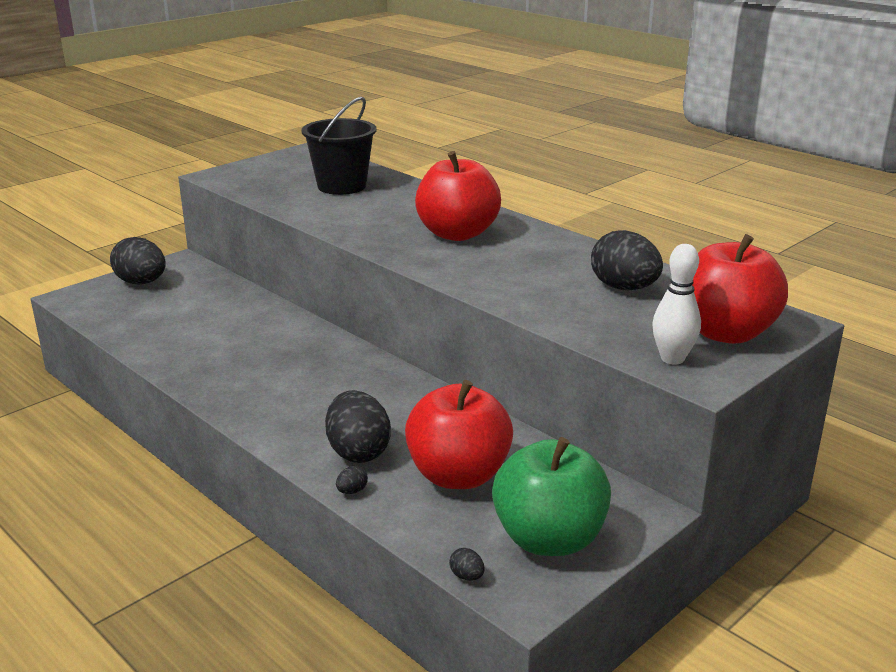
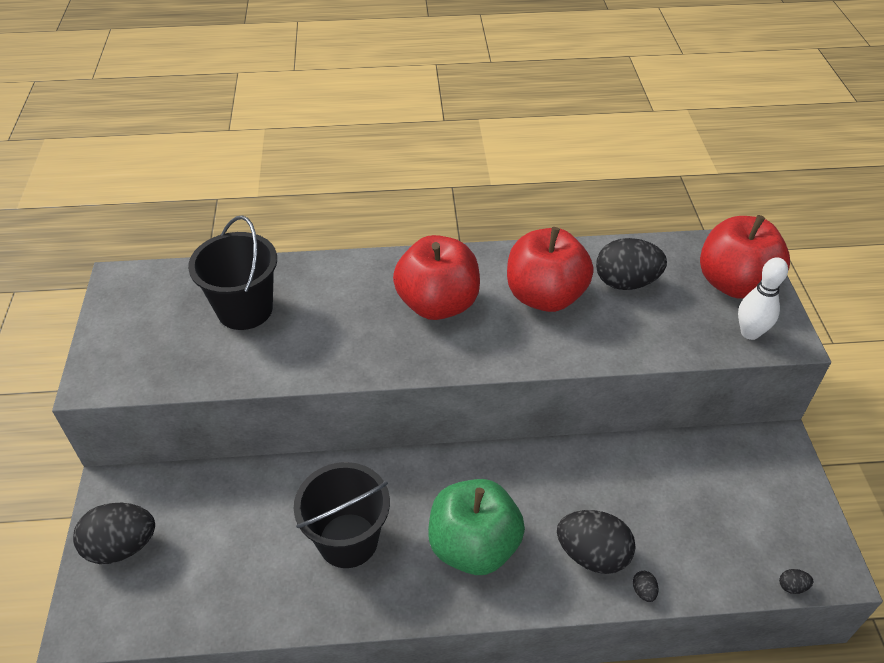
camera: 50 degrees left, 20 degrees up
(238, 348) = (348, 540): none -> black bucket
(458, 475) = (670, 513): red apple -> red apple (545, 296)
(549, 539) = (779, 513): green apple -> green apple (474, 546)

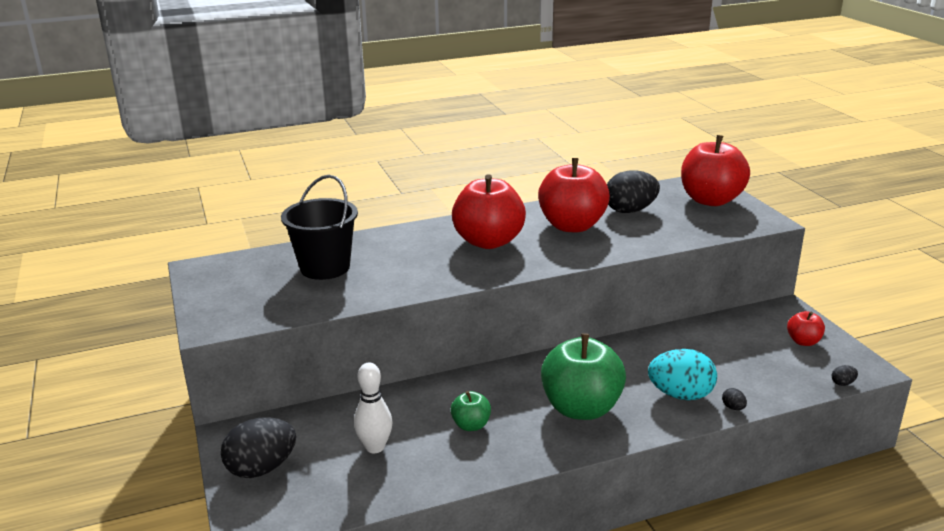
camera: 15 degrees left, 20 degrees down
(348, 540) = (471, 425): black bucket -> green apple
(592, 554) = (680, 395): black egg -> turquoise egg
(750, 333) = (738, 222): white bowling pin -> white bowling pin (375, 447)
(775, 504) = (803, 341): none -> red apple

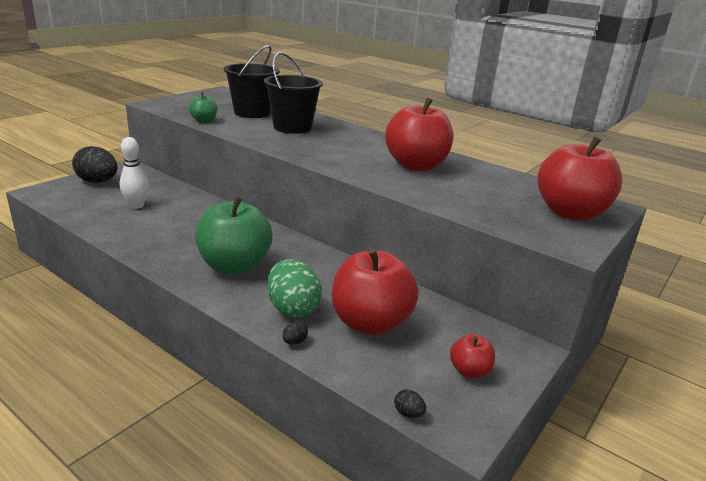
camera: 55 degrees right, 0 degrees up
(405, 256) = (292, 127): none -> black bucket
(471, 425) = (181, 229): green apple -> green apple (204, 121)
(488, 242) = (347, 145): red apple -> red apple (370, 323)
(630, 210) = (482, 182): black egg -> none
(680, 395) = (292, 309): turquoise egg -> green egg

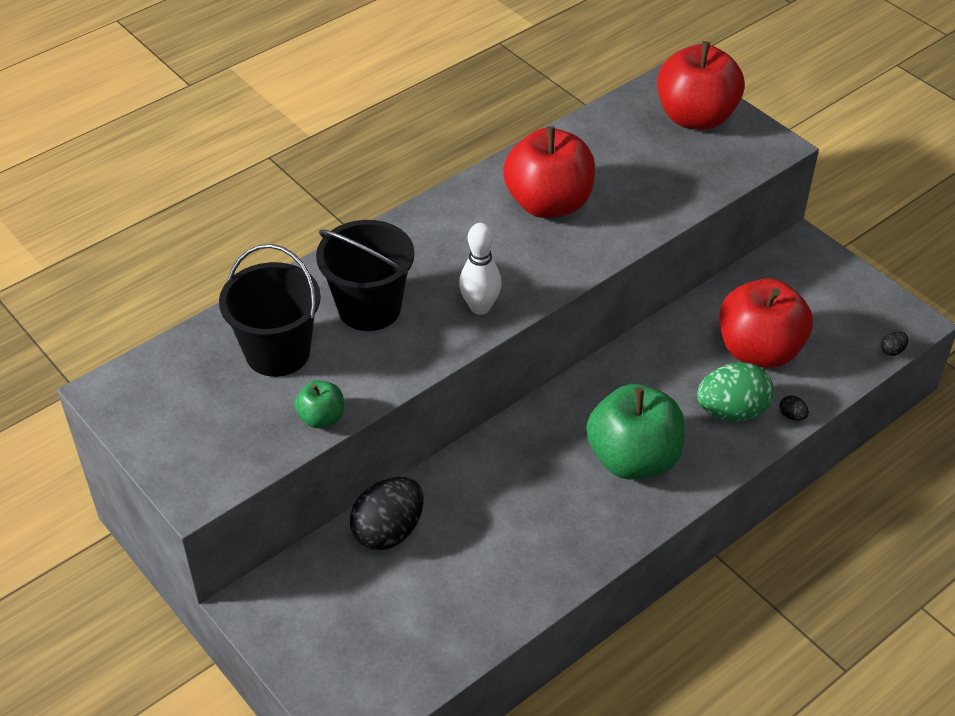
camera: 75 degrees left, 20 degrees up
(98, 182) = (318, 642): black egg -> black egg (388, 531)
(136, 205) = (431, 576): white bowling pin -> white bowling pin (480, 307)
(469, 371) = (836, 296): red apple -> none

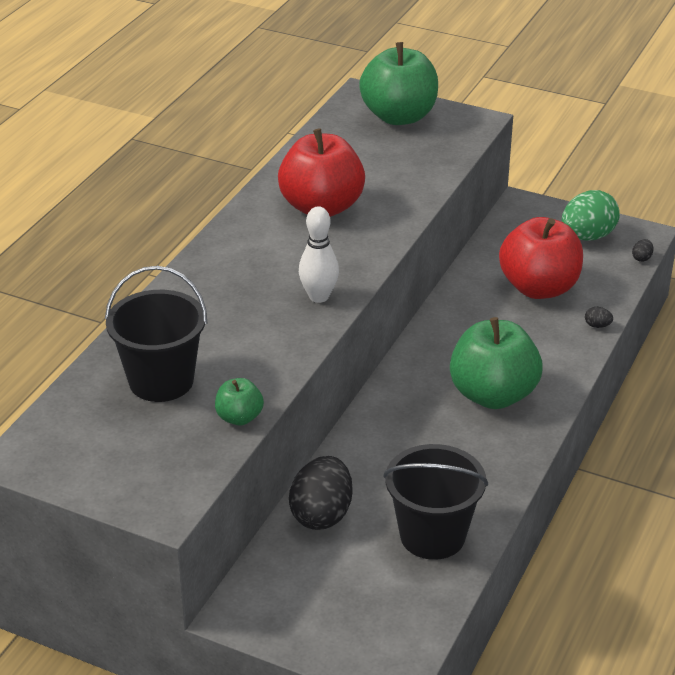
camera: 25 degrees left, 10 degrees down
(369, 308) = (221, 324): black bucket -> black bucket (432, 536)
(695, 117) = (399, 116): red apple -> green apple
(732, 411) = (548, 337): green egg -> green egg (587, 236)

